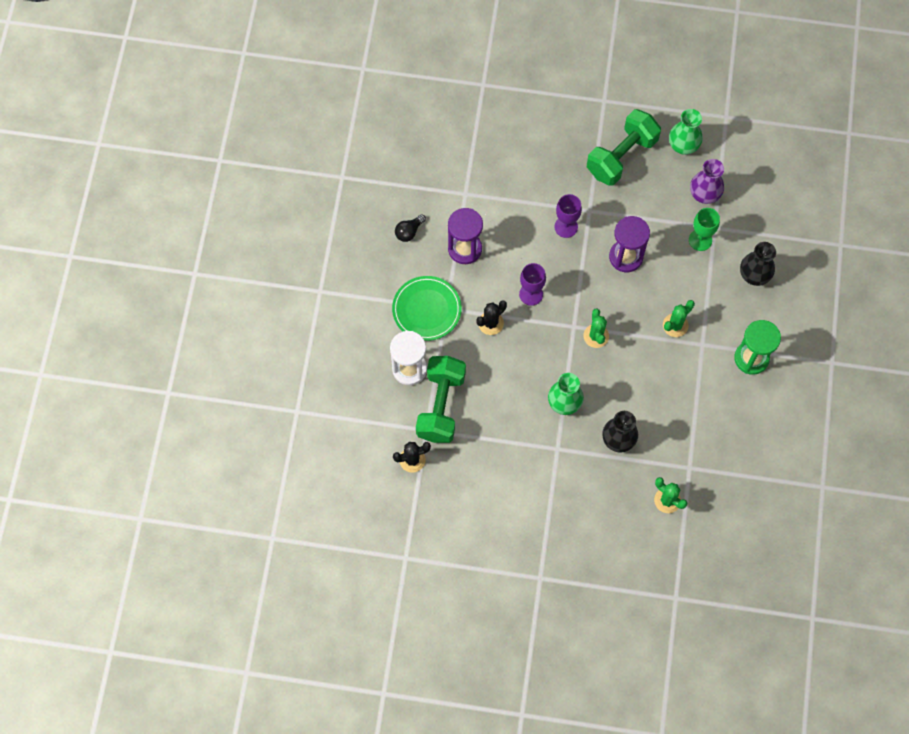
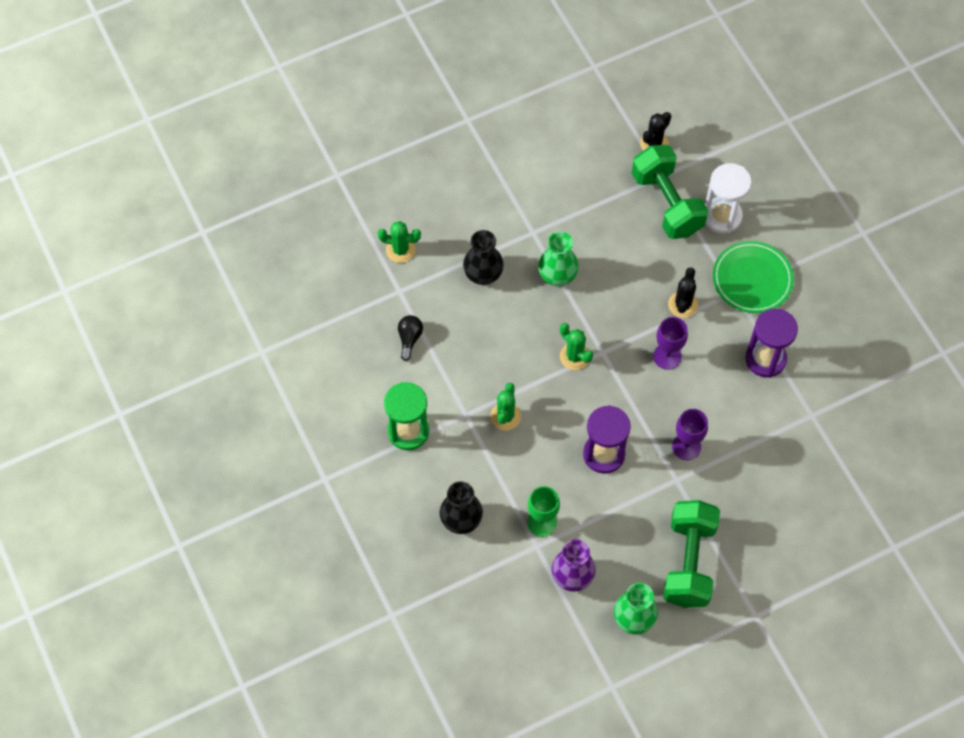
camera: 145 degrees right, 5 degrees down
(409, 232) = (832, 341): black light bulb -> black light bulb (409, 339)

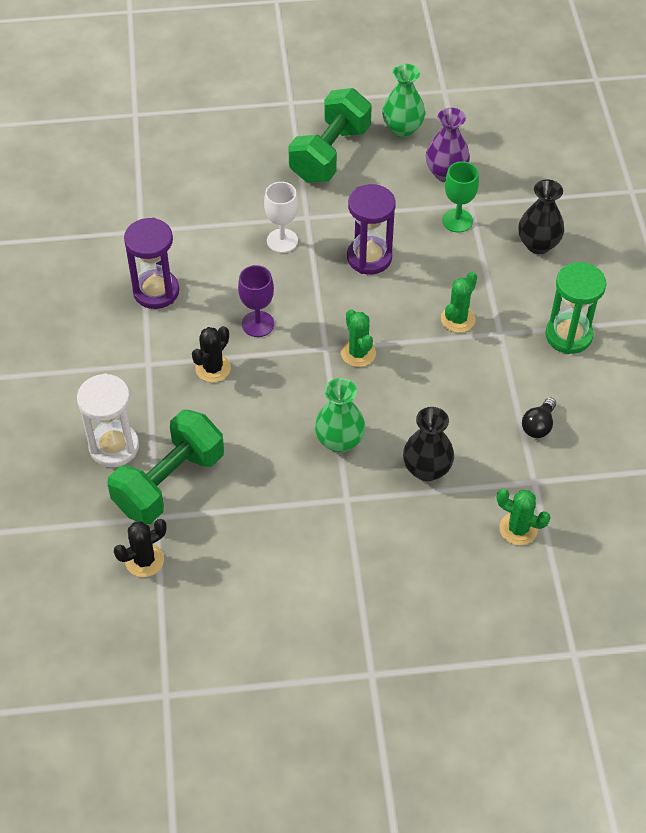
camera: 160 degrees left, 10 degrees down
(667, 203) = (169, 482): green dumbbell -> green dumbbell turned 45 degrees clockwise
(686, 446) = (282, 241): purple goblet -> white goblet
(752, 279) = (121, 371): green plate -> none

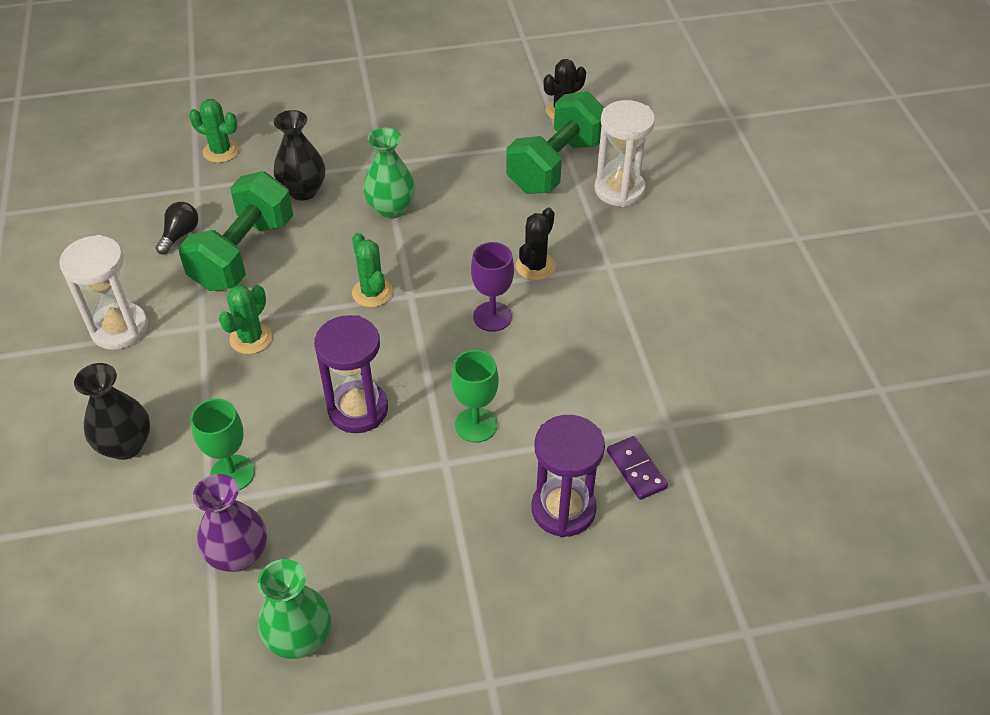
camera: 175 degrees right, 5 degrees down
(156, 291) = (624, 346): purple hourglass -> purple hourglass (563, 509)
(173, 204) = (636, 469): none -> purple domino
(282, 241) = (476, 425): white goblet -> green goblet
(330, 154) = (418, 576): green dumbbell -> green dumbbell (243, 254)
(568, 335) = (119, 329): green hourglass -> white hourglass

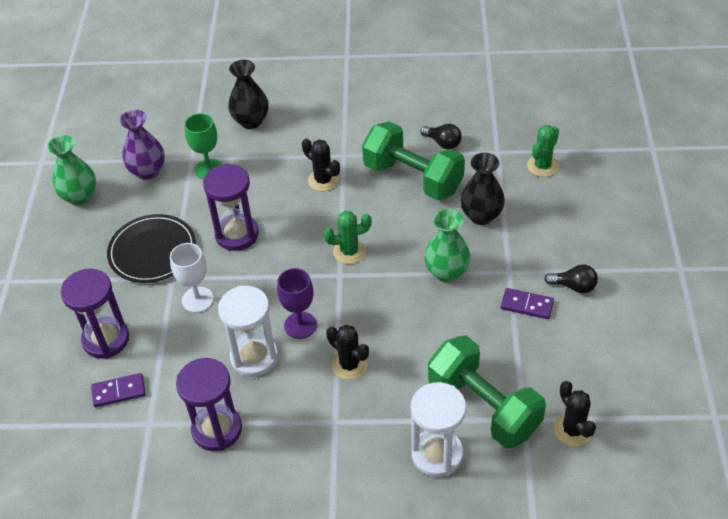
camera: 105 degrees right, 0 degrees up
(119, 329) = (353, 115): white hourglass -> white hourglass (254, 357)
(251, 338) = (323, 180): green cactus -> black cactus
(395, 119) = (574, 286): none -> black light bulb
(401, 500) = (152, 251): none -> black plate
(425, 148) = (527, 305): none -> purple domino
(476, 425) = (197, 299): green goblet -> white goblet
(653, 360) = (217, 429): none -> purple hourglass

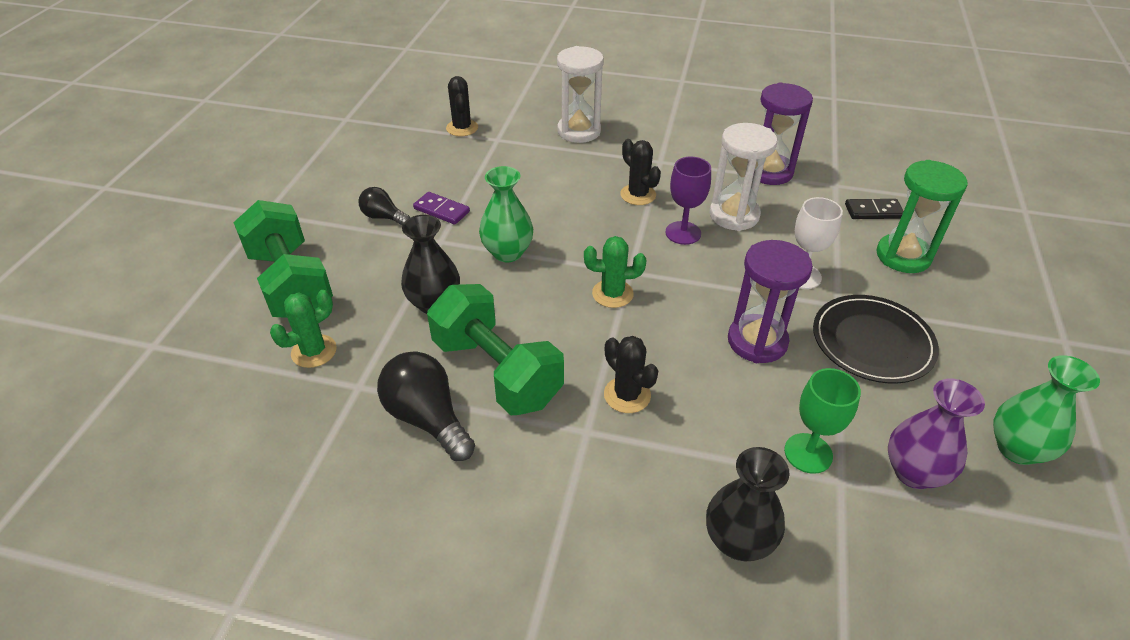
camera: 170 degrees left, 5 degrees down
(106, 339) = (903, 256): purple hourglass -> green hourglass
(119, 392) = (873, 211): purple domino -> black domino
(443, 143) = (427, 418): black light bulb -> black light bulb, size x1.70
(483, 406) = (526, 150): green dumbbell -> green dumbbell (291, 283)

